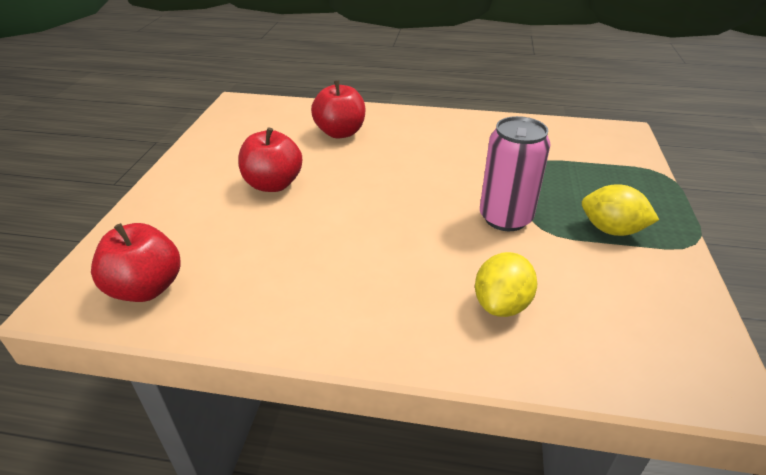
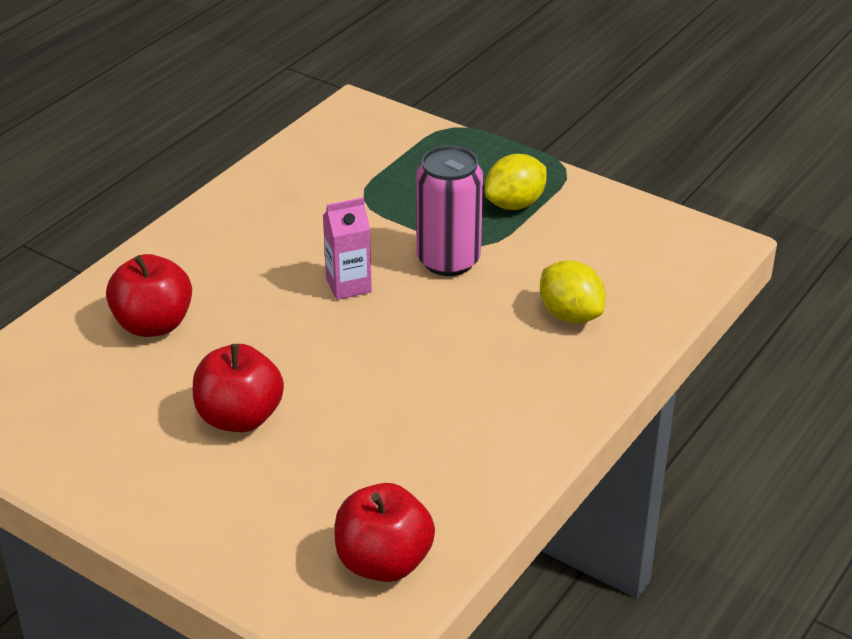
camera: 65 degrees left, 0 degrees up
(435, 184) = (348, 285): none -> pink carton

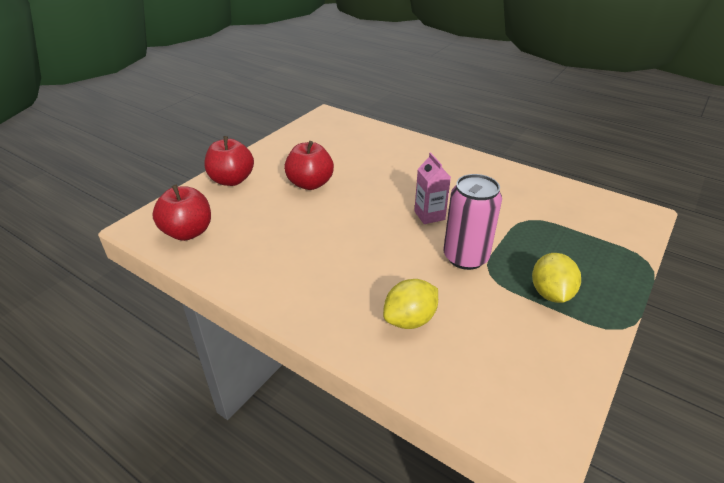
camera: 90 degrees right, 0 degrees up
(153, 324) = (386, 156): red apple -> red apple (232, 180)
(515, 204) = (550, 293): yellow lemon -> yellow lemon turned 45 degrees clockwise

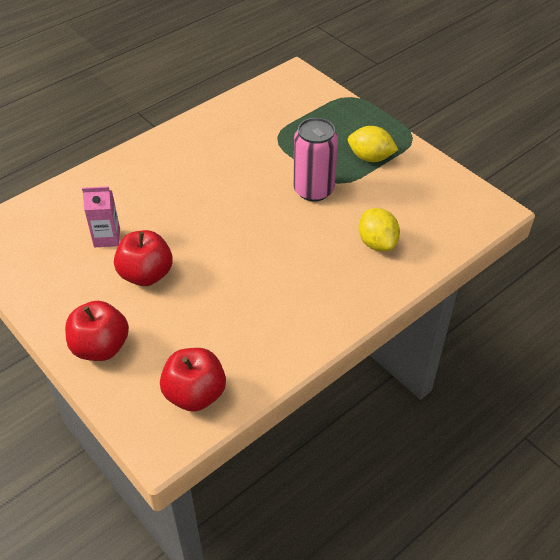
camera: 75 degrees left, 10 degrees up
(429, 215) = (245, 196): pink carton -> pink carton (107, 238)

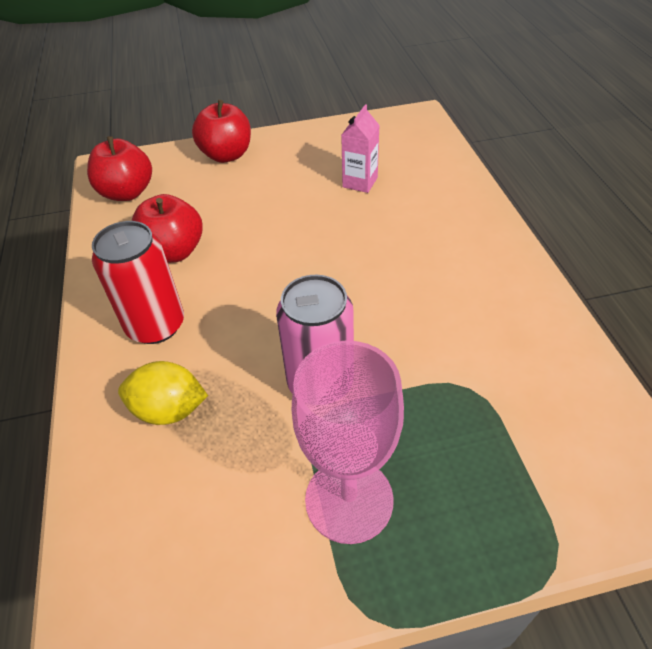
camera: 120 degrees right, 0 degrees up
(146, 275) = (288, 196): red apple -> red apple (173, 252)
(325, 283) = (156, 325): none -> red can
(370, 158) = (349, 500): yellow lemon -> pink goblet

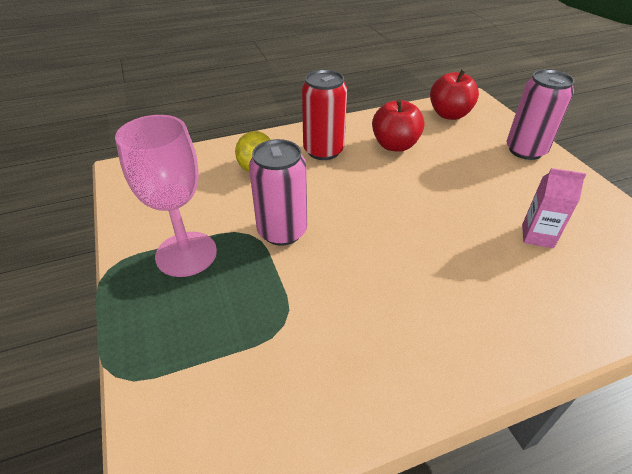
camera: 80 degrees right, 5 degrees down
(226, 155) = (525, 150): red apple -> pink can

